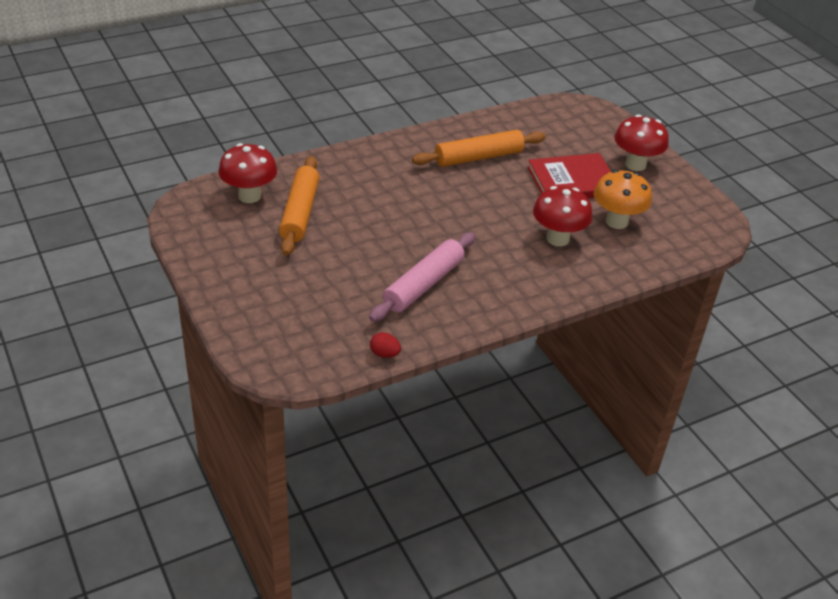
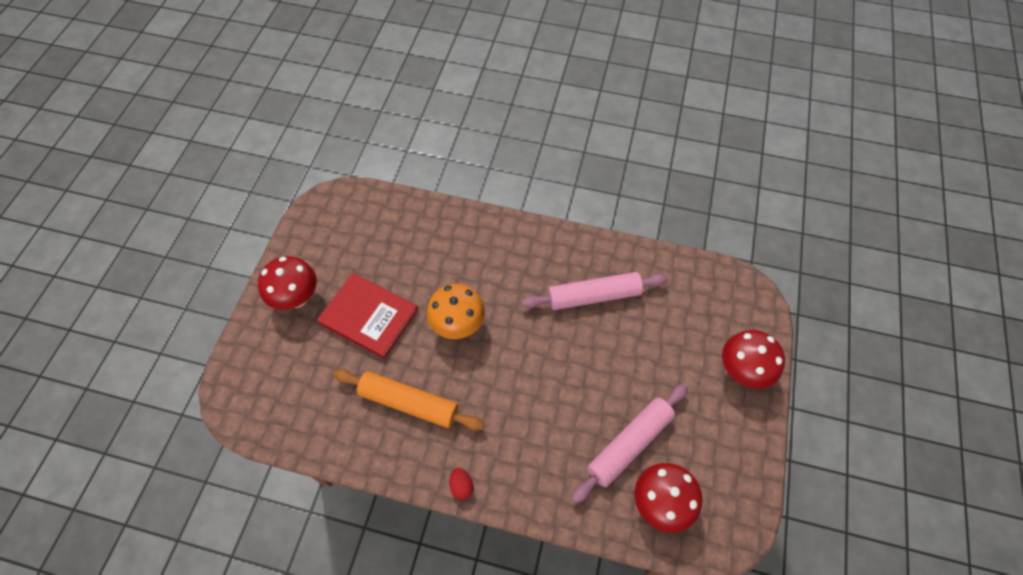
camera: 135 degrees left, 20 degrees up
(300, 213) = (629, 444): orange rolling pin -> pink rolling pin
(384, 354) = (671, 258): red egg -> red egg (461, 486)
(557, 239) = (452, 270): red mushroom -> red mushroom (742, 371)
(616, 222) = (391, 255): orange mushroom -> orange mushroom (458, 325)

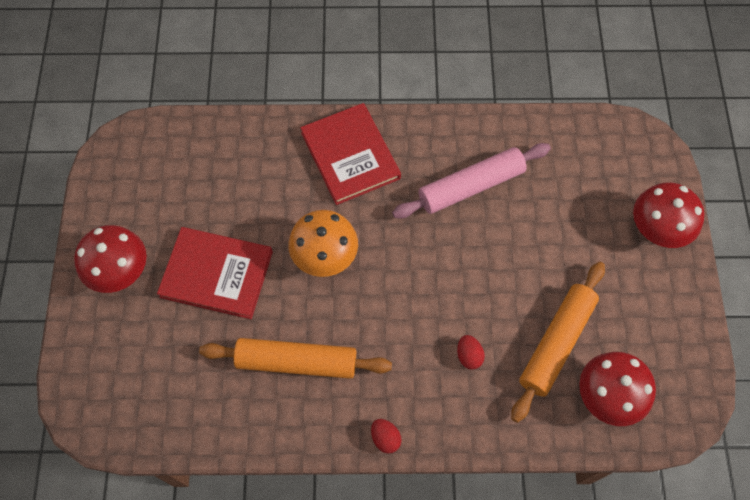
camera: 15 degrees left, 5 degrees up
(502, 249) = (350, 155): none -> red book
(551, 435) = (469, 356): none -> red egg
(629, 444) = (556, 343): pink rolling pin -> orange rolling pin

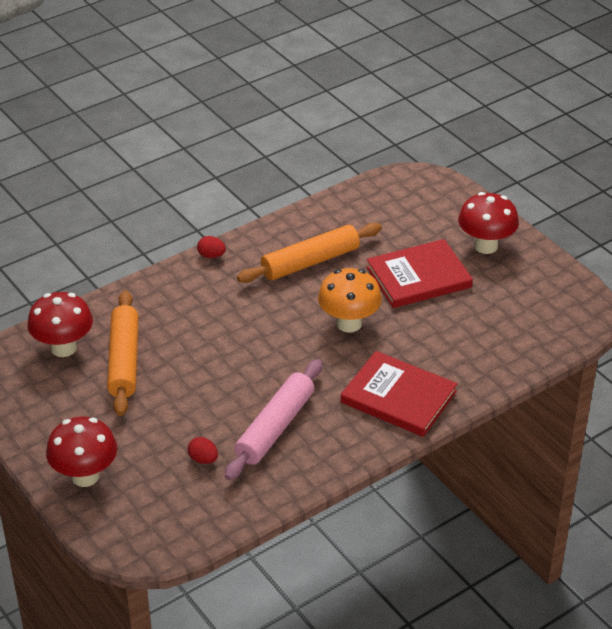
camera: 145 degrees right, 25 degrees down
(469, 356) = (187, 322): red egg -> red egg (203, 459)

